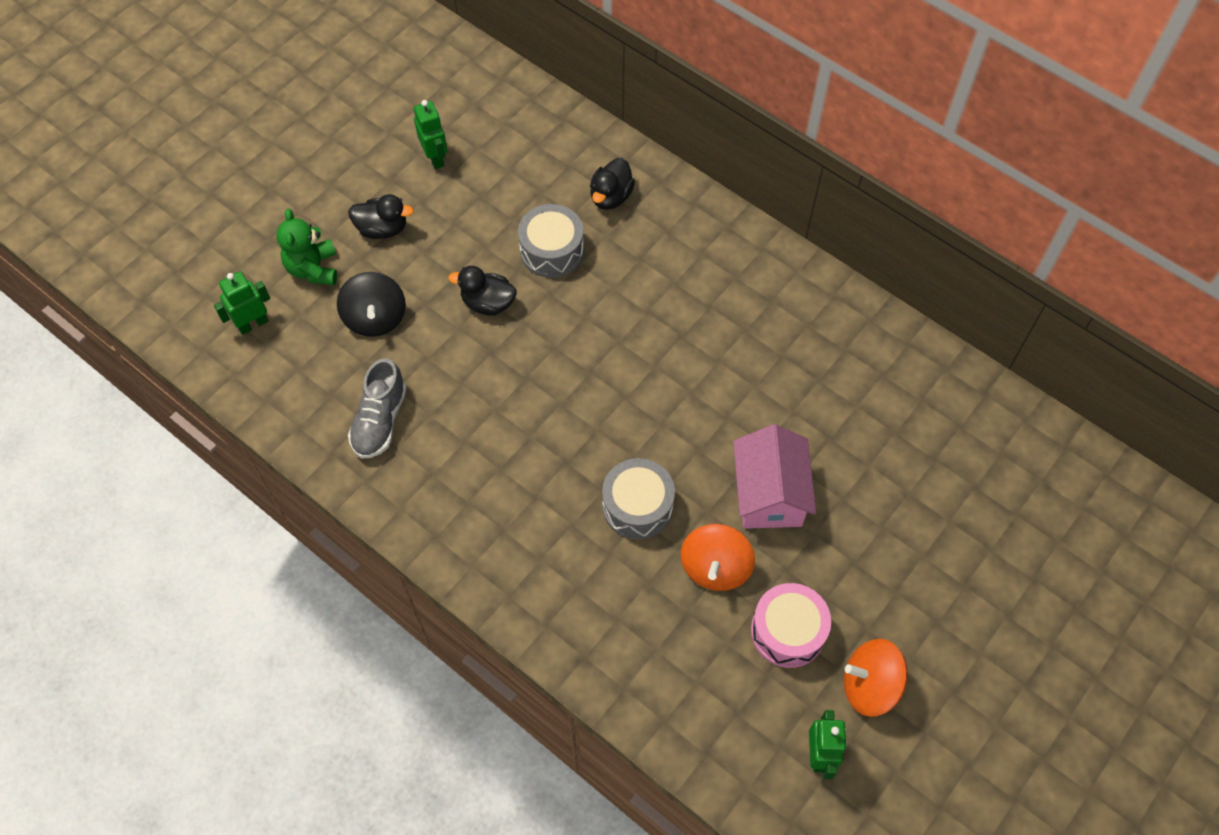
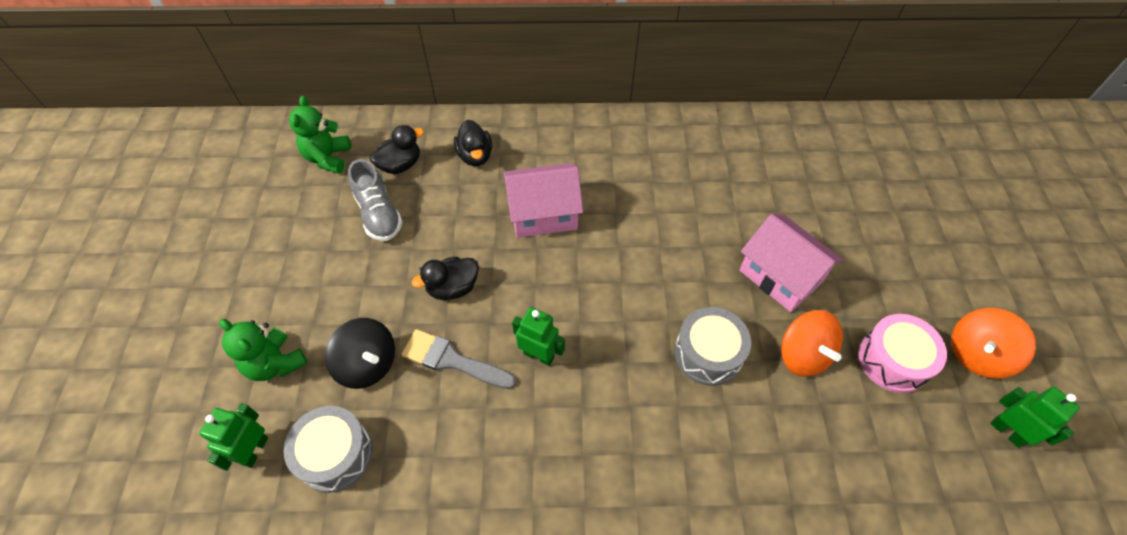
camera: 40 degrees left, 5 degrees down
(380, 421) = (447, 446): grey shoe -> grey shoe (379, 214)
(382, 229) = (312, 291): black duck -> black duck (400, 165)
(435, 158) = (312, 211): green robot -> green robot (539, 355)
(437, 361) = (452, 360): none -> grey brush
(487, 115) = (328, 158): none -> green teddy bear
(552, 250) = (466, 218): grey drum -> grey drum (335, 454)
(619, 292) = (543, 214): none -> pink house

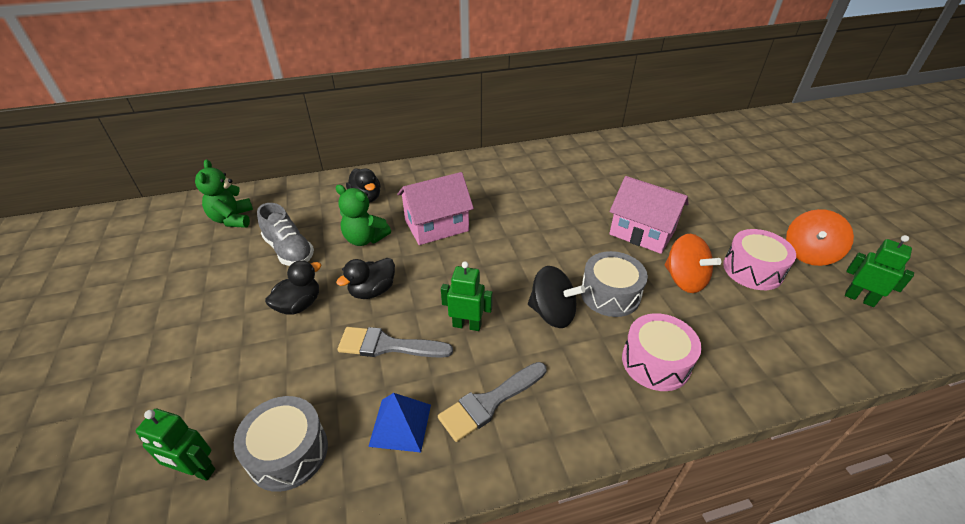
camera: 15 degrees left, 15 degrees down
(254, 450) = (196, 470): green robot -> green robot turned 75 degrees counterclockwise
(275, 363) = (207, 386): green teddy bear -> green teddy bear (365, 239)
(368, 364) = (305, 366): black spinning top -> black spinning top (552, 313)
(400, 165) = (301, 214): black duck -> black duck (299, 305)
(442, 454) = (400, 425): none -> blue pyramid
(534, 452) = (489, 402): none -> grey brush
(724, 451) = (655, 362): none -> pink drum

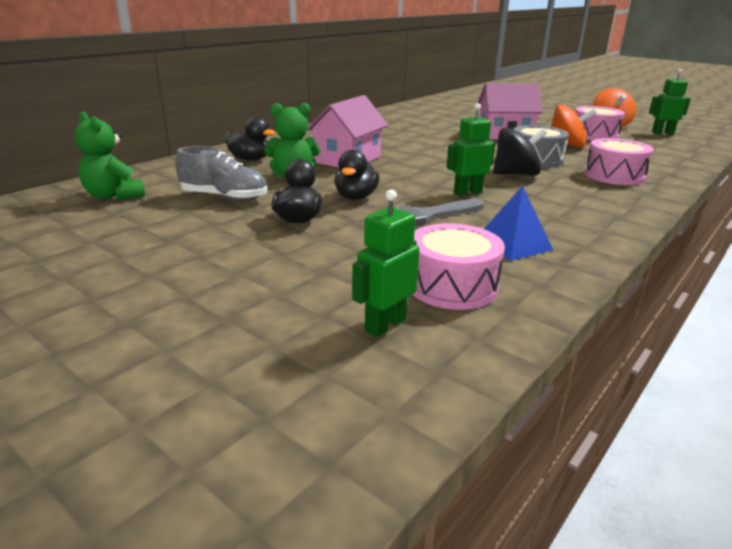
camera: 35 degrees left, 15 degrees down
(196, 470) = (385, 325): green robot -> green robot turned 150 degrees clockwise
(288, 452) = (451, 285): grey drum -> pink drum
(489, 402) = (553, 217): grey brush -> none

